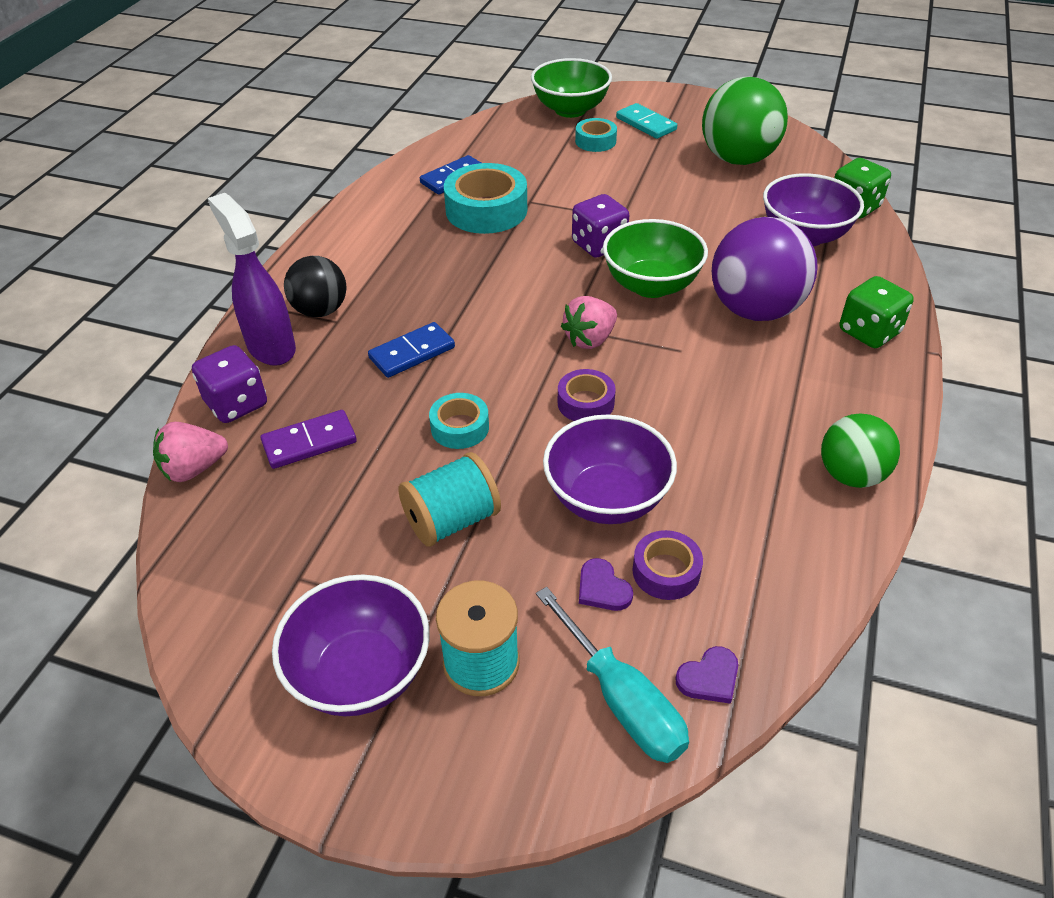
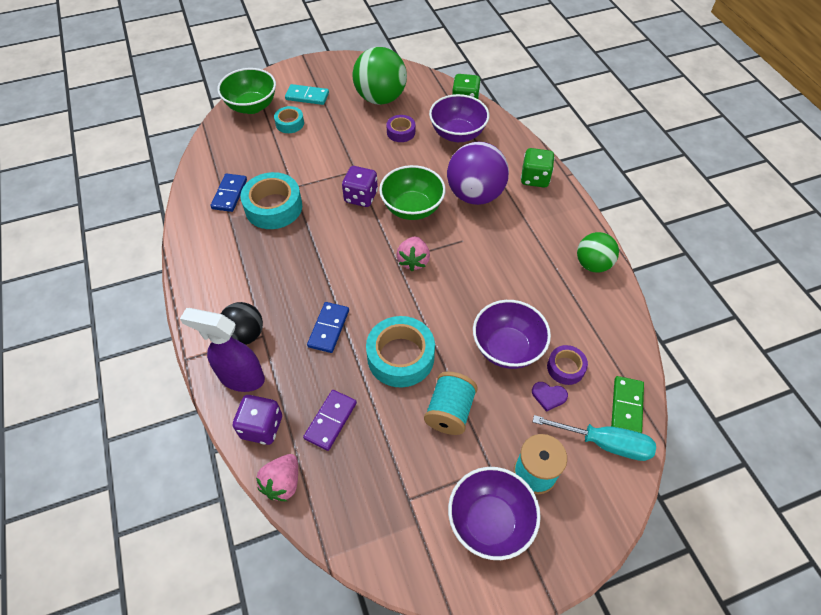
camera: 40 degrees left, 10 degrees up
(460, 427) = (400, 357): turquoise tape -> turquoise tape, size x1.82
(585, 403) = (447, 301): purple tape -> purple tape (401, 132)
(709, 678) = (626, 406): purple heart -> green domino

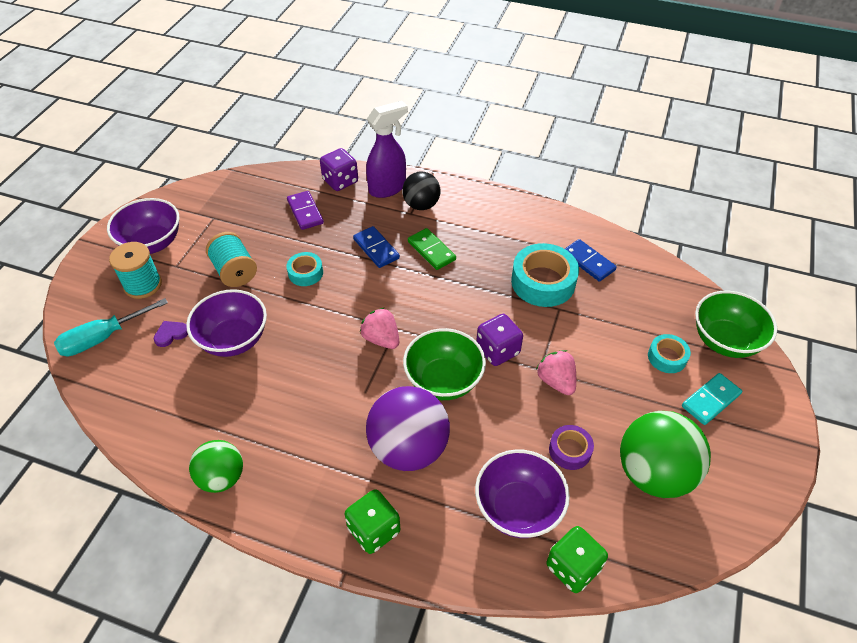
camera: 130 degrees right, 5 degrees down
(282, 483) = (294, 173): pink strawberry -> pink strawberry (556, 381)
(400, 357) = (305, 273): turquoise tape -> turquoise tape, size x0.55
(565, 368) = (173, 363): purple tape -> none
(626, 406) = (101, 375): green domino -> green domino (431, 251)

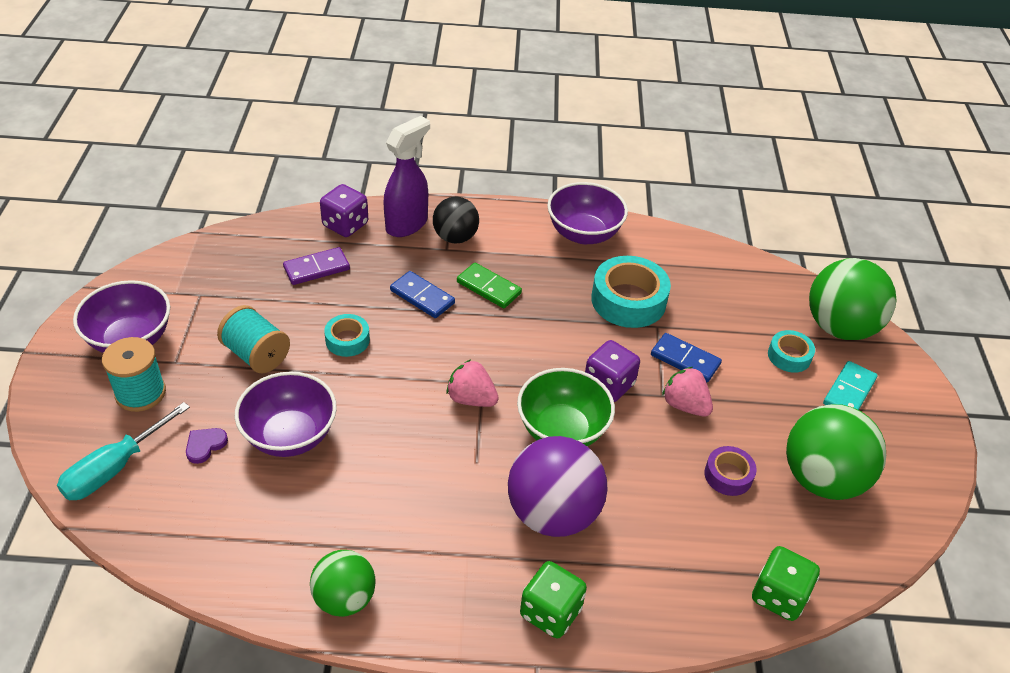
camera: 20 degrees left, 5 degrees down
(305, 212) = (316, 268): purple domino -> purple domino turned 75 degrees counterclockwise
(518, 508) = (698, 549): purple bowl -> purple bowl (583, 234)
(588, 262) = (668, 270): blue domino -> blue domino (685, 359)
(724, 341) = (839, 327): green bowl -> green ball

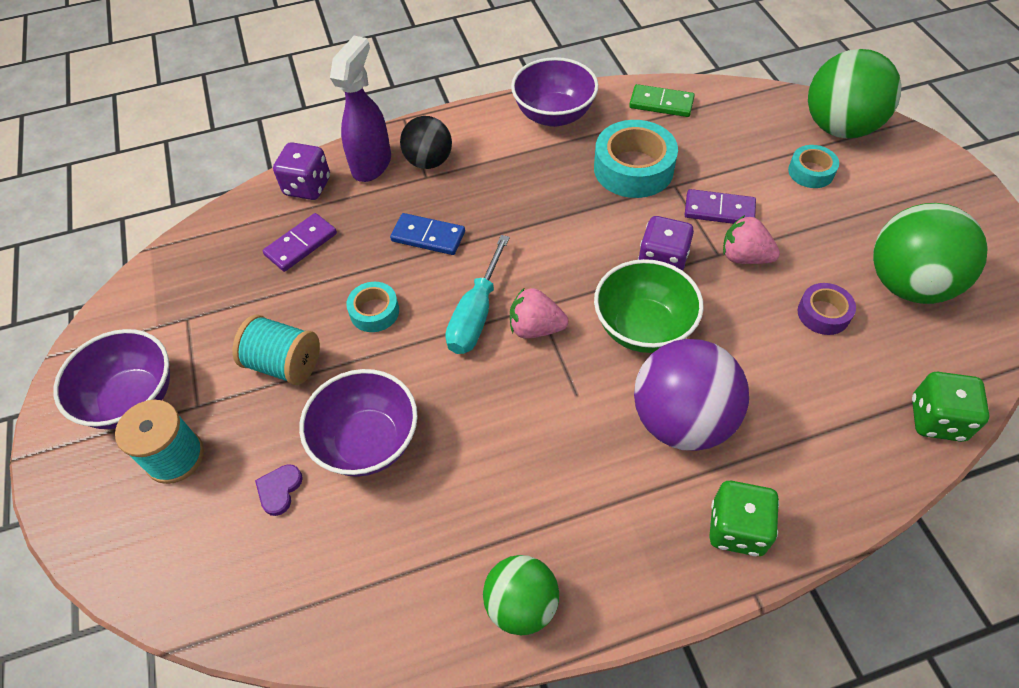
camera: 15 degrees left, 10 degrees up
(115, 468) = (189, 558): turquoise screwdriver -> turquoise screwdriver (476, 314)
(488, 288) = (490, 203): green domino -> green domino (661, 103)
(685, 359) = (719, 210): blue domino -> purple domino
(849, 391) = (882, 187): turquoise domino -> none

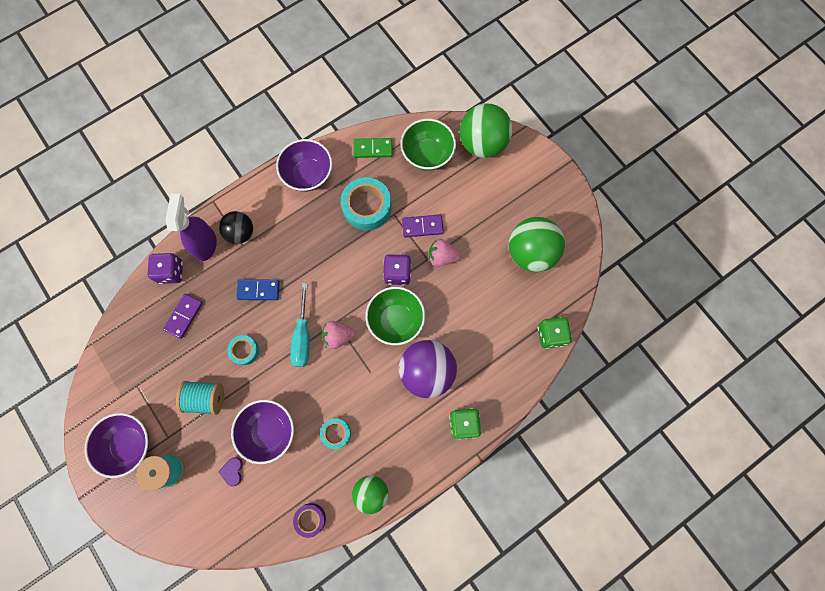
camera: 20 degrees left, 20 degrees up
(746, 125) = (427, 155): none -> green bowl
(811, 172) = (470, 184): turquoise tape -> turquoise tape (336, 433)
(823, 314) = (489, 285): purple tape -> purple tape (310, 519)

